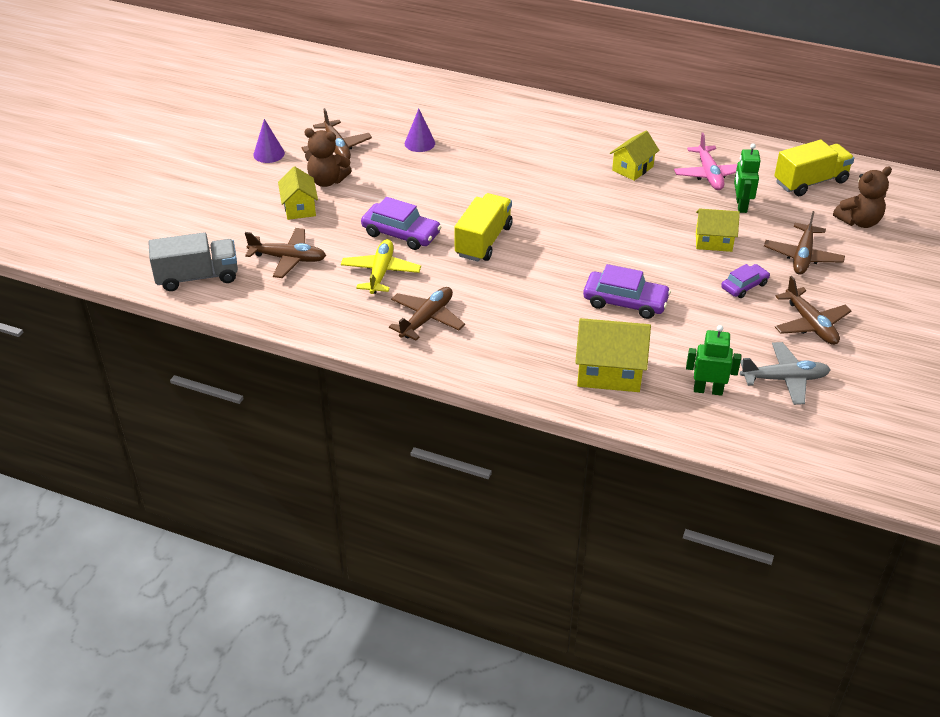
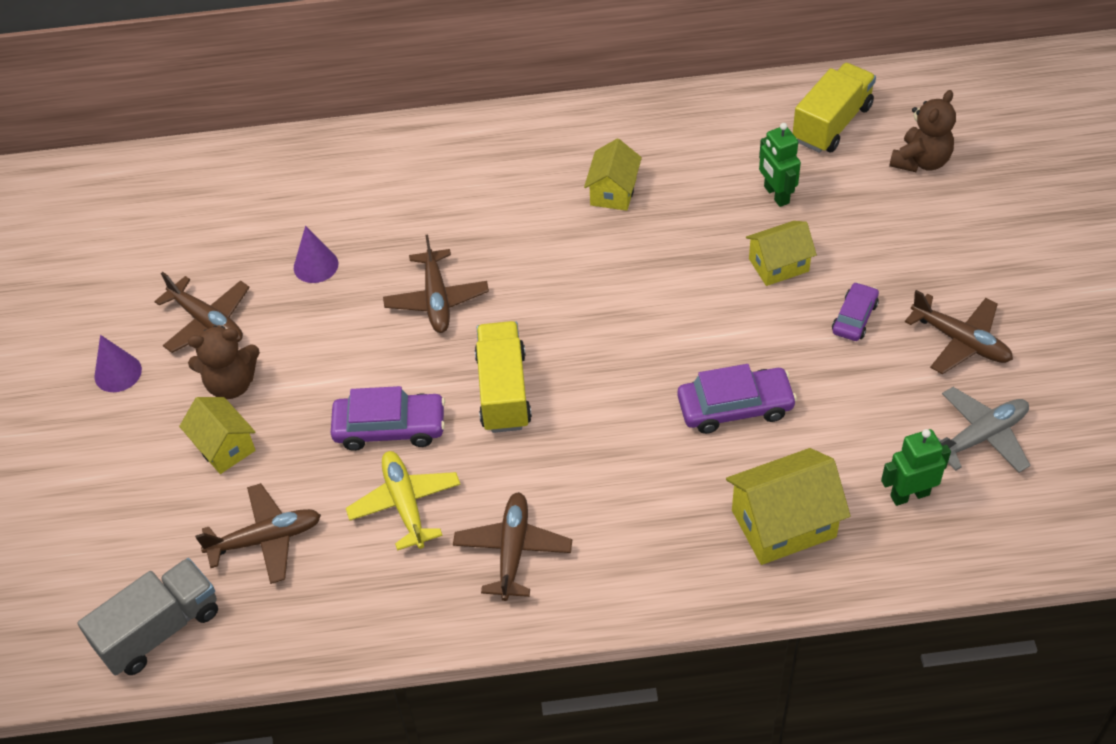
camera: 25 degrees left, 10 degrees up
(709, 175) = (710, 162): pink plane -> none
(802, 256) = (891, 242): brown plane -> brown plane (437, 299)

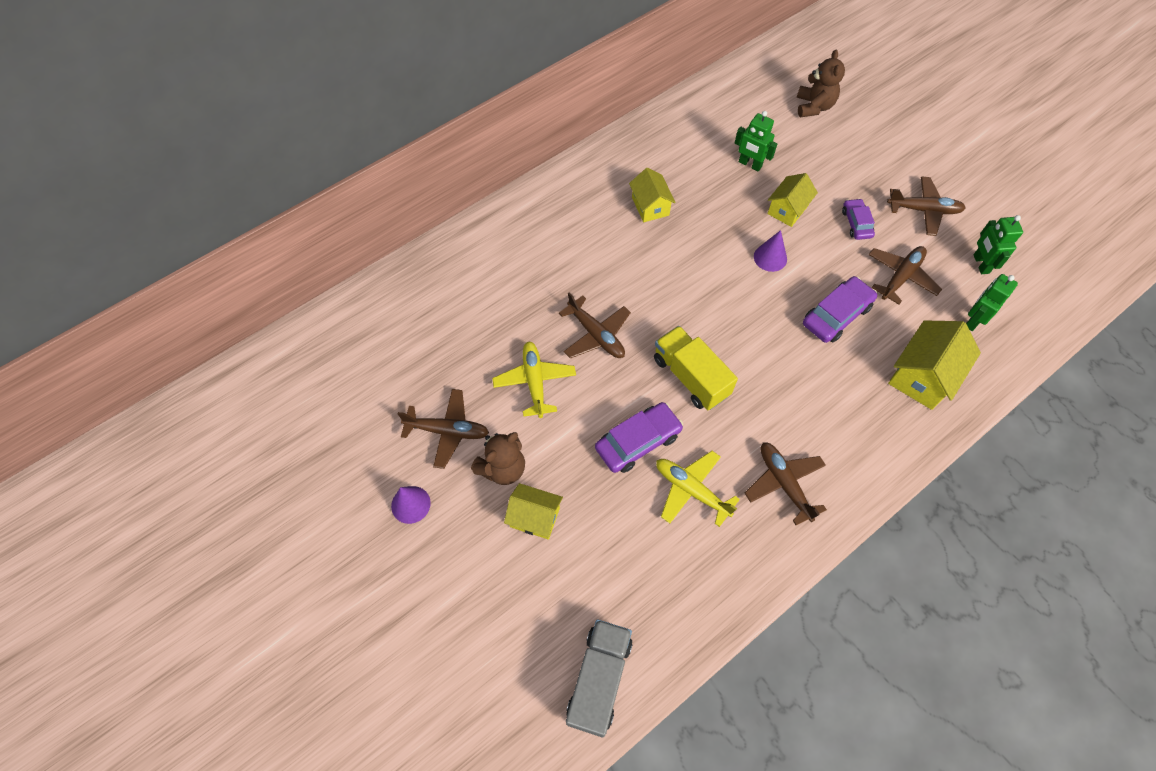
camera: 35 degrees left, 10 degrees up
(266, 539) = (619, 568): brown plane -> brown plane (900, 277)
(316, 265) = (493, 351): purple cone -> purple cone (770, 257)
(332, 316) = (534, 382): none -> yellow plane
(832, 124) = (745, 104): yellow truck -> none
(981, 436) = (980, 264): grey plane -> green robot

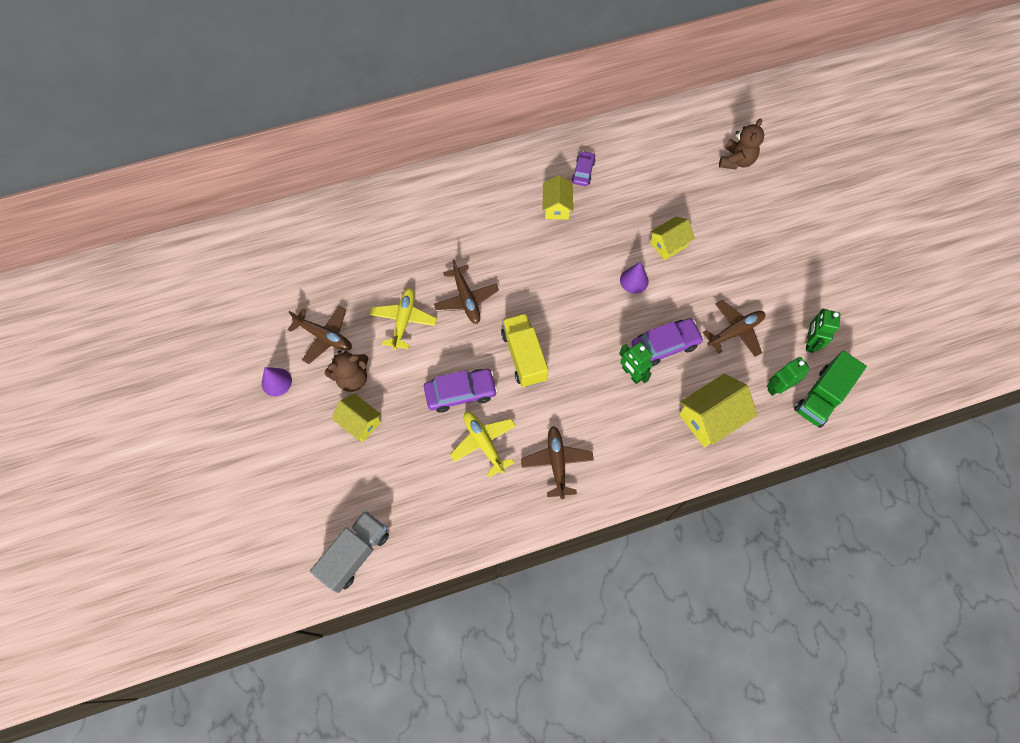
camera: 20 degrees right, 5 degrees up
(750, 164) = (656, 196): green robot -> green robot (631, 374)
(856, 223) = (721, 274): purple car -> purple car (583, 172)
(923, 210) = (785, 281): brown plane -> none
(1021, 315) = (821, 396): none -> green truck

